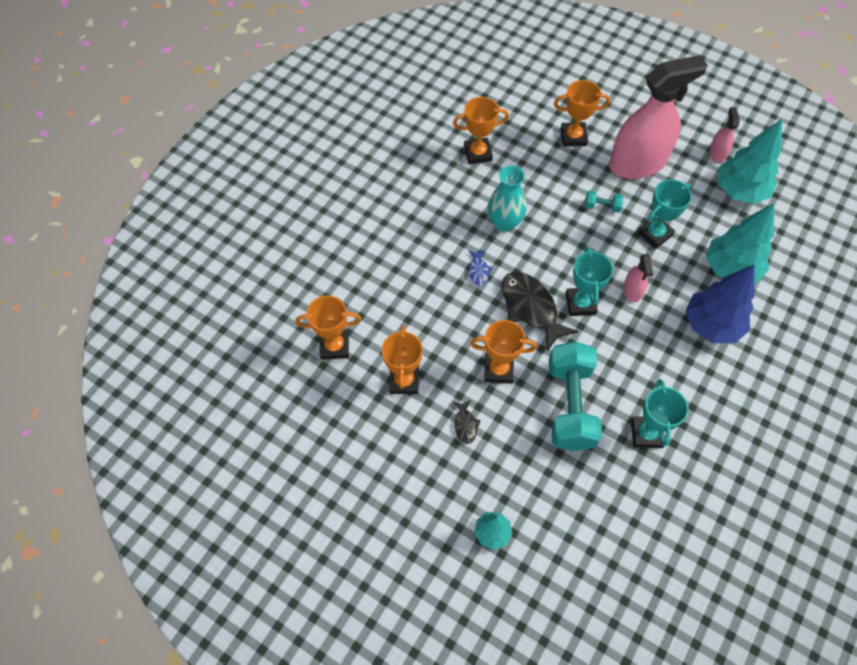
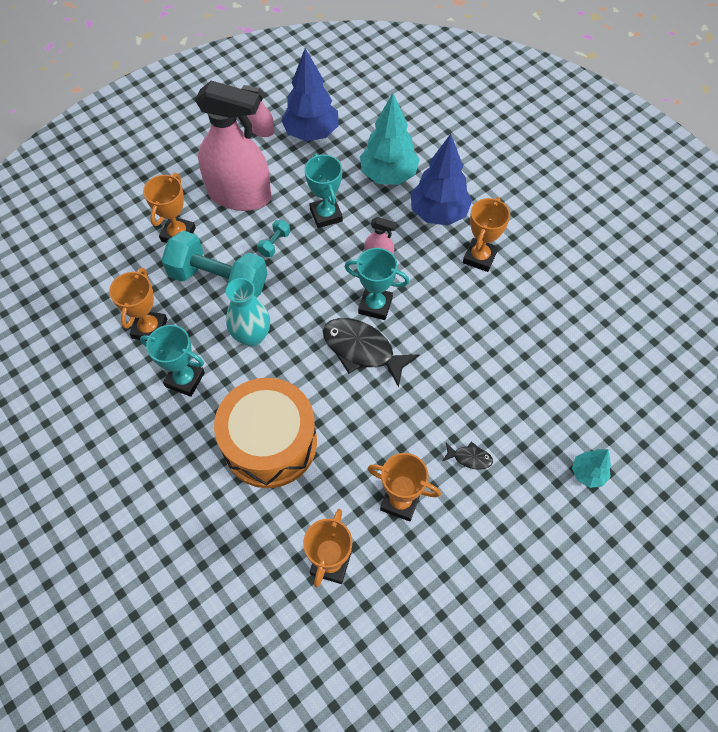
camera: 70 degrees left, 0 degrees up
(416, 270) = (270, 443): none -> orange drum
(478, 271) = (298, 382): blue fish -> none
(498, 370) = (420, 405): orange trophy -> orange trophy (479, 257)
(531, 308) = (362, 350): black fish -> black fish turned 45 degrees clockwise
(570, 405) = (479, 357): turquoise dumbbell -> turquoise dumbbell (219, 281)
(637, 163) = (240, 195): pink spray bottle -> pink spray bottle turned 105 degrees clockwise
(646, 434) = (526, 307): turquoise trophy -> turquoise trophy (185, 379)
(739, 191) = (311, 133): turquoise tree -> blue tree

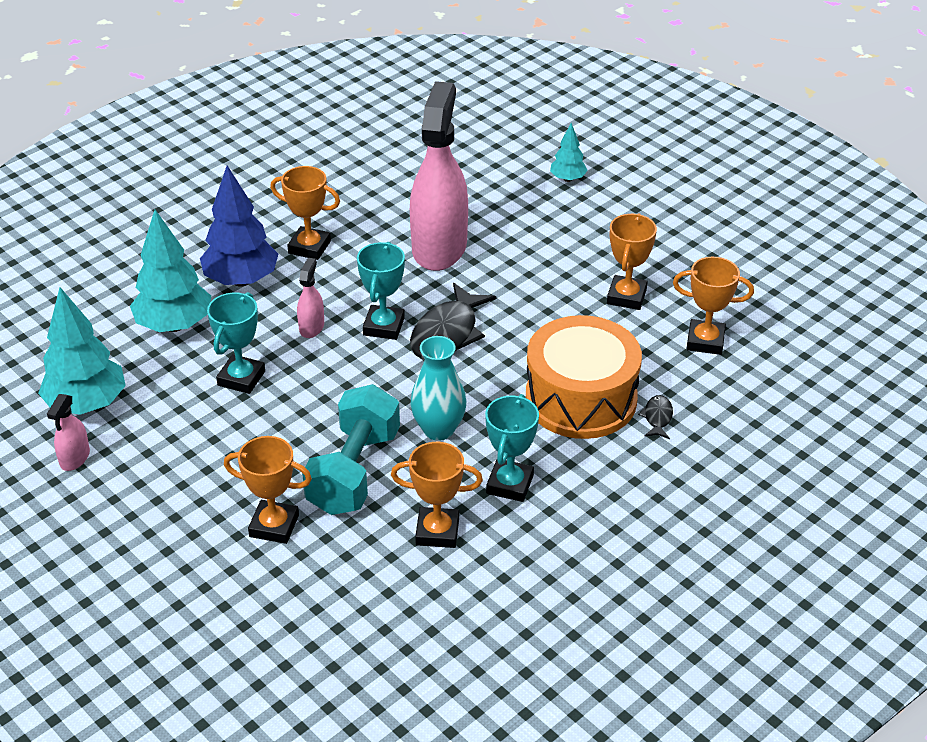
camera: 95 degrees left, 20 degrees down
(240, 195) = (202, 468): pink spray bottle -> pink spray bottle (439, 247)
(274, 244) = (290, 423): turquoise dumbbell -> none
(311, 133) = (87, 404): blue tree -> turquoise tree
(326, 215) = (241, 378): turquoise trophy -> turquoise trophy turned 45 degrees counterclockwise
(469, 458) = (567, 251): black fish -> black fish (657, 417)

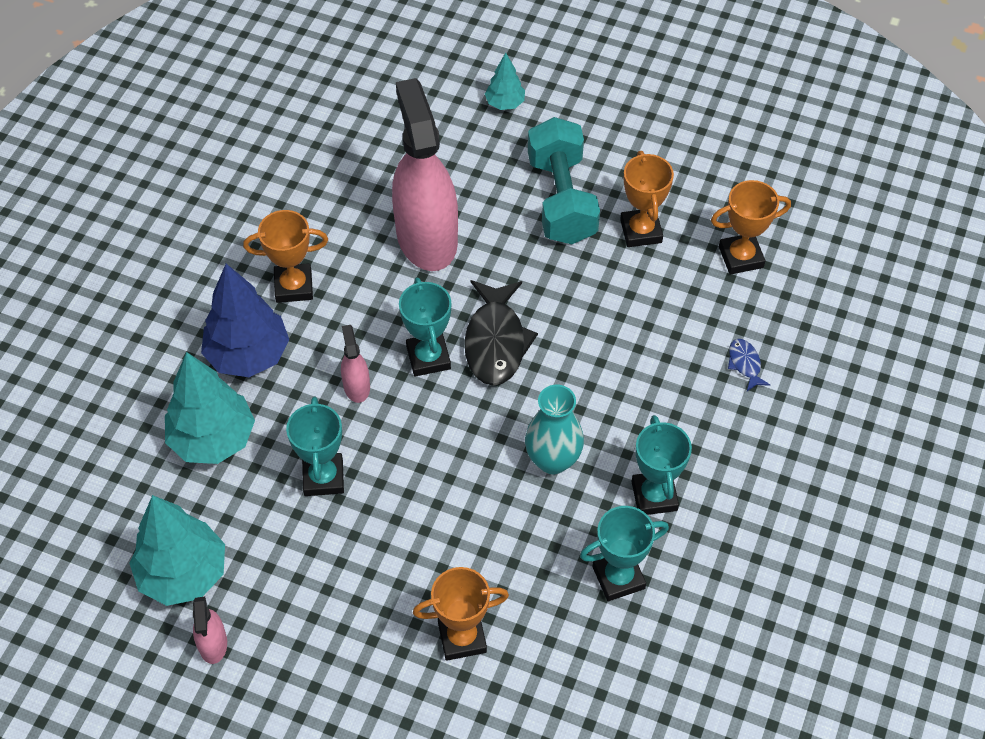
camera: 25 degrees left, 15 degrees up
(354, 471) = (501, 542): turquoise dumbbell -> turquoise dumbbell (561, 199)
(437, 532) = (618, 578): orange trophy -> turquoise trophy
(581, 399) = (664, 370): orange drum -> none
(657, 417) = (745, 364): black fish -> blue fish

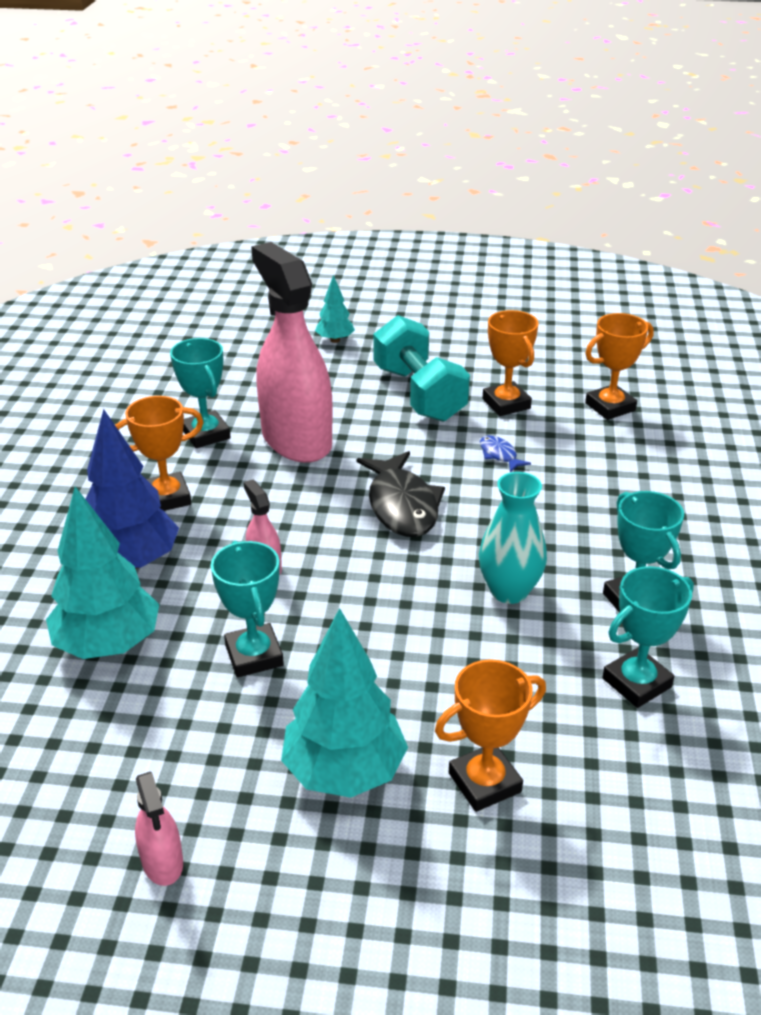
camera: 15 degrees left, 20 degrees down
(183, 574) = (102, 790): turquoise tree -> turquoise tree (344, 771)
(428, 357) = (335, 530): turquoise trophy -> turquoise trophy (206, 434)
(745, 364) = (661, 480): blue fish -> blue fish (499, 455)

